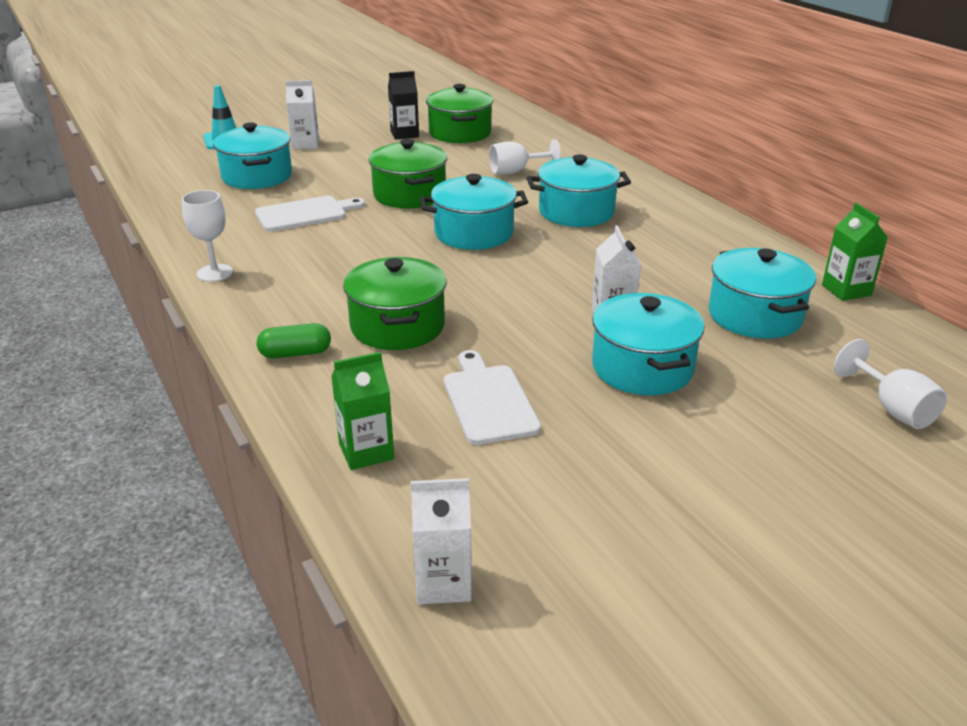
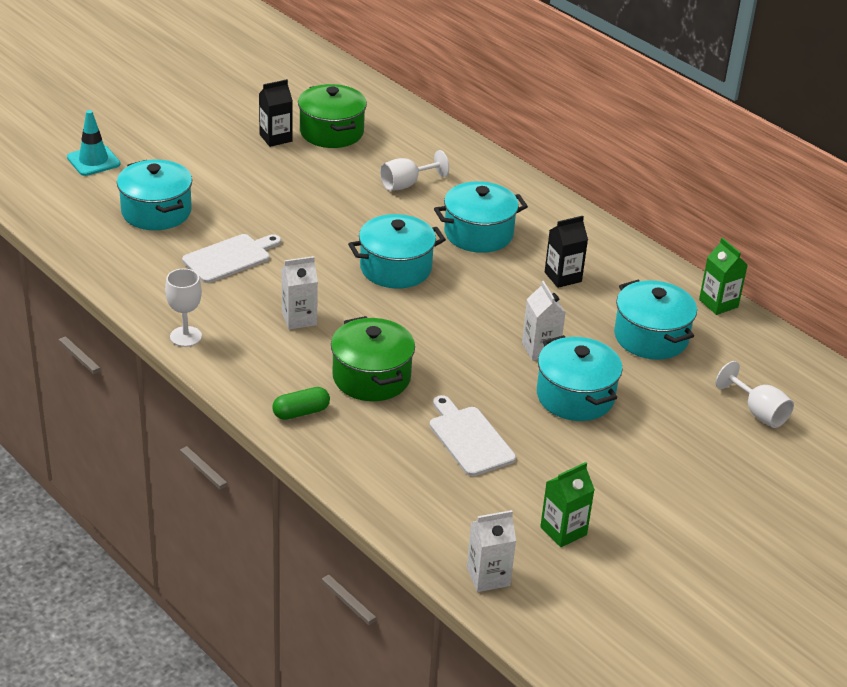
camera: 15 degrees left, 5 degrees up
(305, 144) = (181, 161): white carton -> white carton (299, 318)
(366, 451) = (396, 491): green carton -> green carton (563, 531)
(409, 195) = (317, 224): green pot -> none
(660, 253) = (563, 277): none -> black carton

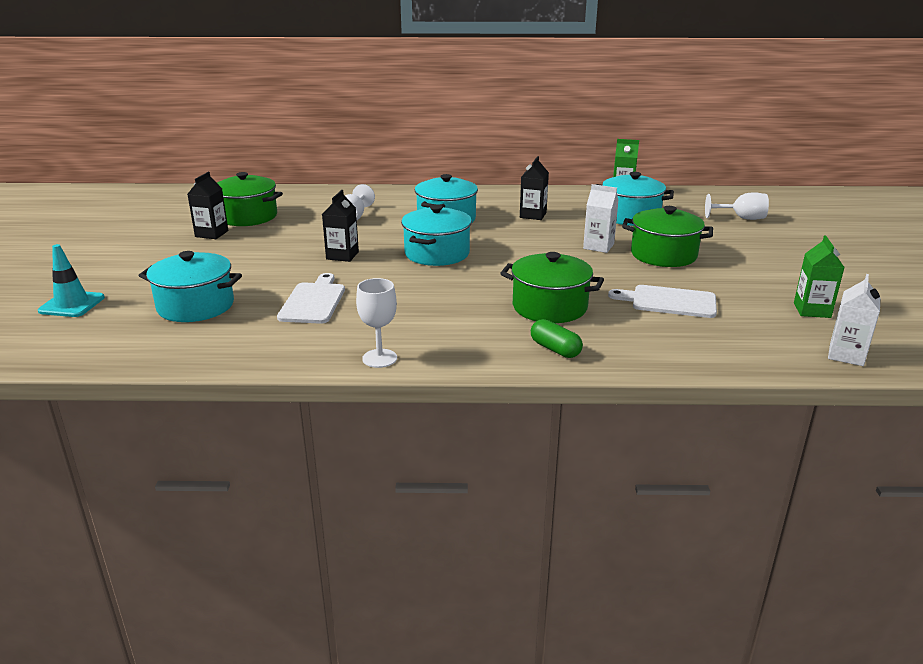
camera: 45 degrees left, 10 degrees down
(299, 318) = (436, 305): white carton -> none
(301, 412) = (555, 349): green capsule -> green capsule turned 60 degrees counterclockwise
(325, 224) = (342, 255): none -> black carton
(575, 396) = (663, 255): turquoise pot -> green pot

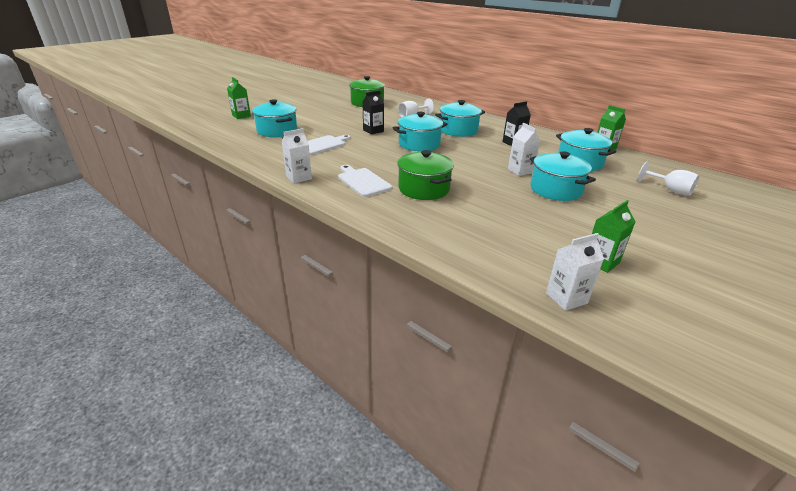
camera: 40 degrees right, 5 degrees up
(72, 304) = (241, 116): turquoise traffic cone -> green carton
(211, 234) = (339, 105): black carton -> none
(379, 358) = (299, 178): white goblet -> white carton
(555, 349) = (383, 209): green capsule -> none
(663, 255) = (555, 190): green pot -> turquoise pot
(669, 302) = (502, 214): white cutting board -> white cutting board (362, 181)

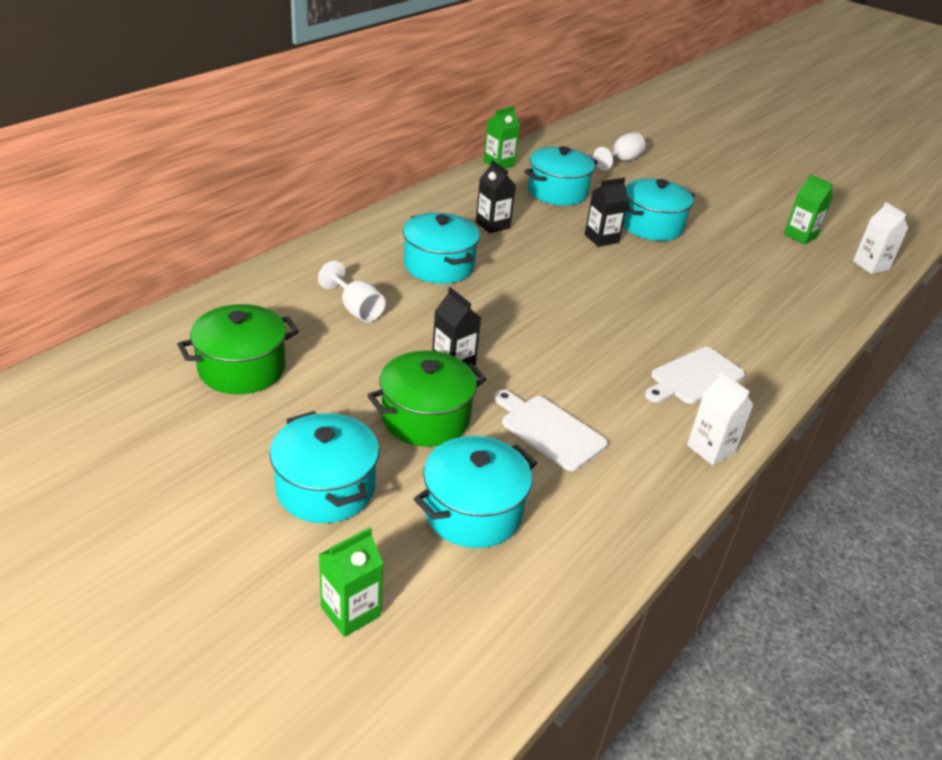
camera: 95 degrees left, 5 degrees up
(419, 144) = (518, 313): turquoise pot -> turquoise pot (326, 488)
(423, 189) = (694, 322): green pot -> green pot (425, 418)
(520, 171) = (601, 238): white carton -> black carton

